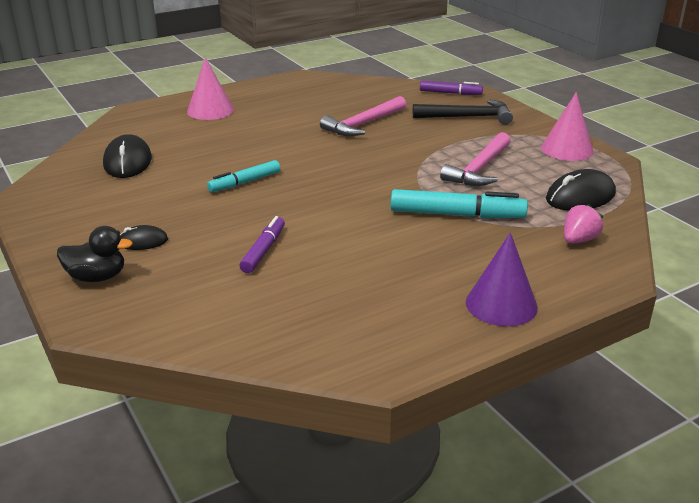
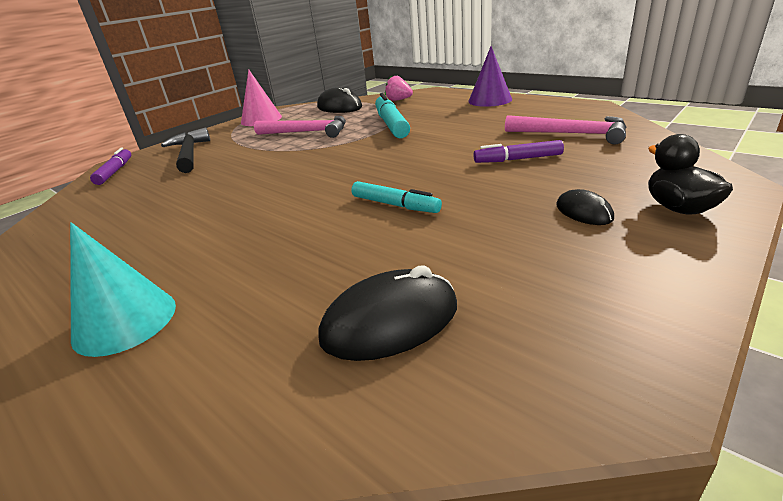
camera: 105 degrees left, 0 degrees up
(210, 110) = (125, 321): pink cone -> turquoise cone
(363, 124) = (206, 189): pink hammer -> pink hammer (571, 134)

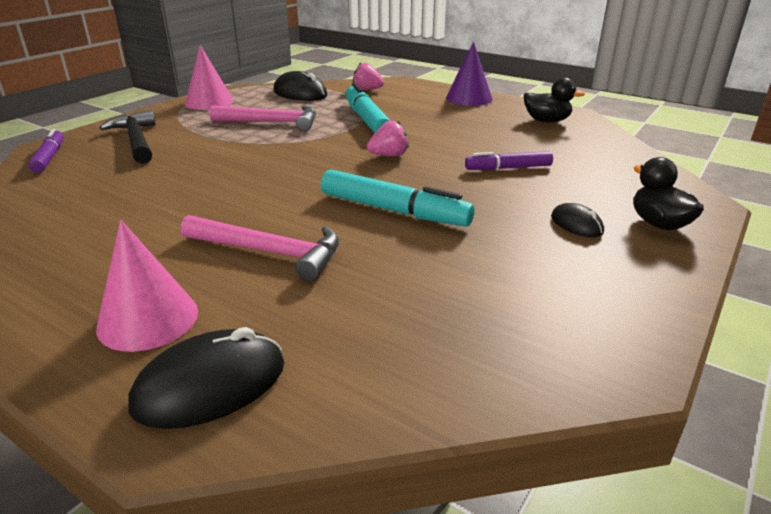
camera: 10 degrees left, 0 degrees up
(125, 321) = (148, 319): turquoise cone -> pink cone
(390, 321) = (417, 320): black mouse -> black mouse (210, 385)
(395, 205) = (393, 210): turquoise marker -> turquoise marker, size x1.59
(403, 154) = (389, 155): none -> pink strawberry
(563, 114) = (546, 121): none -> black duck
(571, 134) = (557, 144): pink hammer -> pink hammer (270, 252)

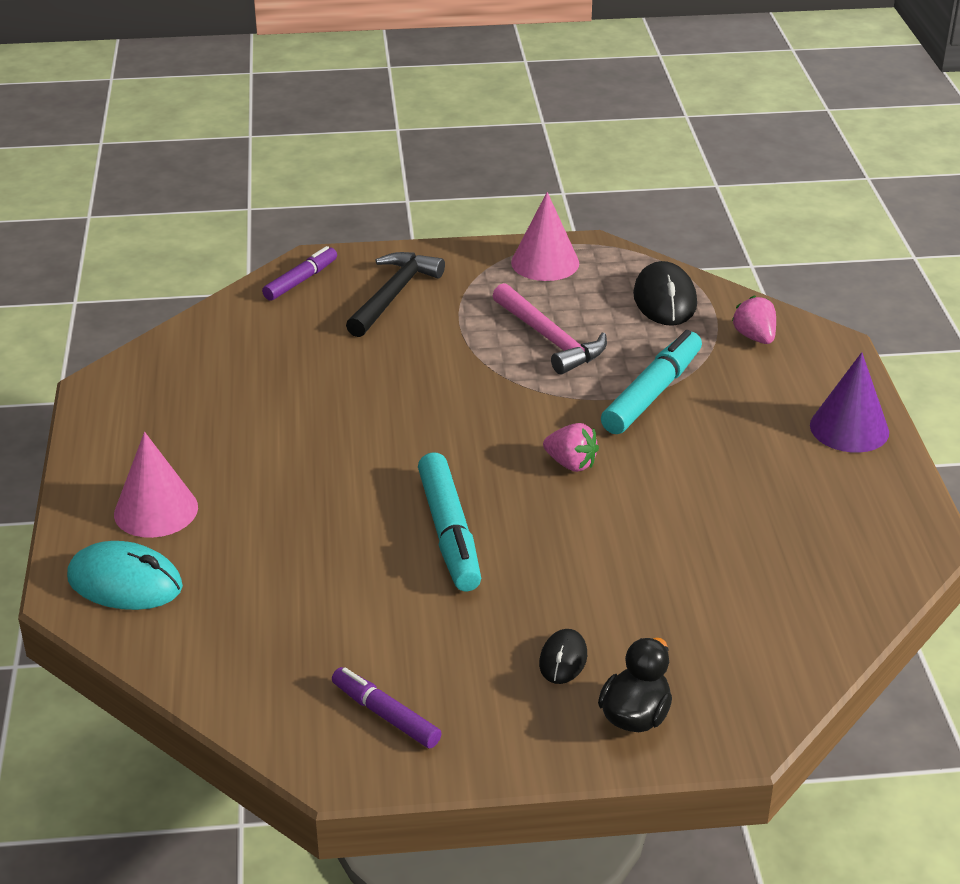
camera: 50 degrees right, 5 degrees up
(210, 385) = (125, 583): black mouse -> turquoise mouse
(270, 252) = (296, 507): pink hammer -> none
(508, 168) = (649, 560): purple marker -> purple marker (386, 715)
(546, 121) = (855, 527): black duck -> none

